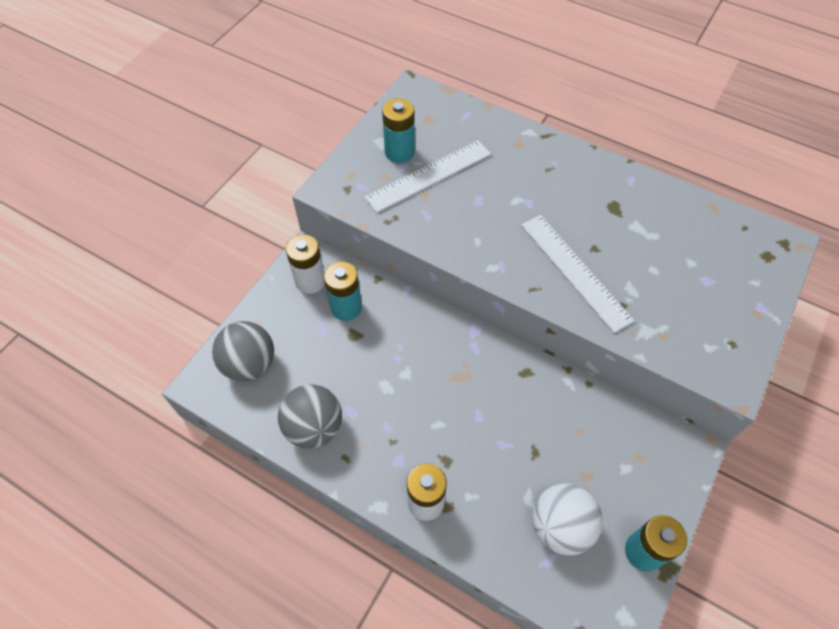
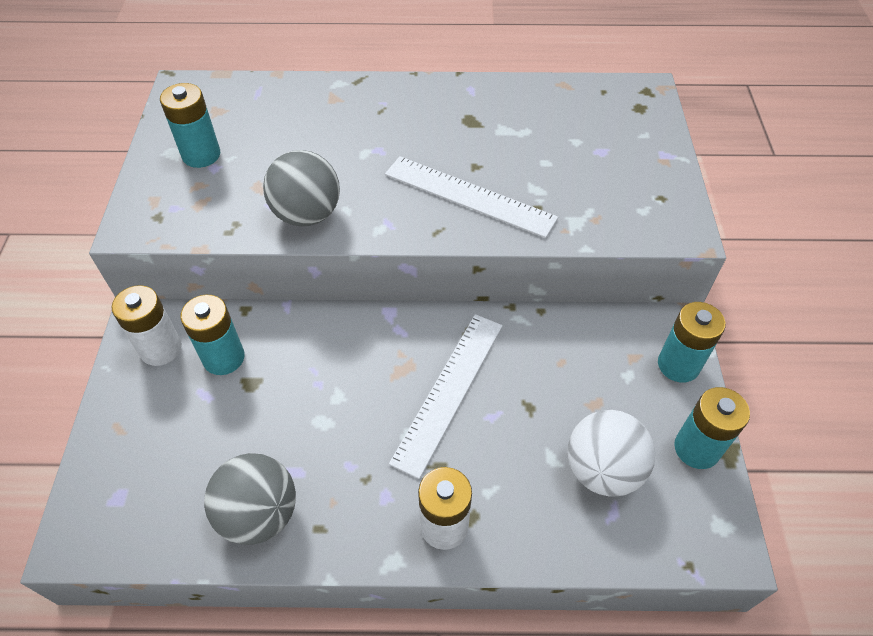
camera: 30 degrees left, 5 degrees down
(250, 364) = (131, 482): grey ball -> grey ball (307, 214)
(429, 175) = (250, 166): white ruler -> white ruler (449, 391)
(672, 481) = (678, 365): none -> turquoise battery

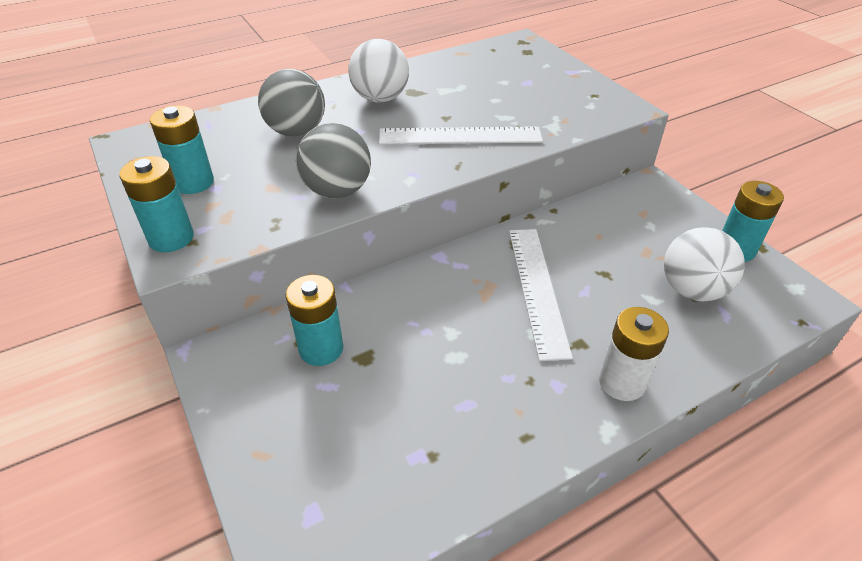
camera: 30 degrees left, 10 degrees down
(161, 349) = (250, 369): white battery -> none
(259, 514) = (464, 453): grey ball -> grey ball (296, 131)
(431, 117) = (380, 98): none -> white ball
(678, 365) = (675, 206): turquoise battery -> turquoise battery (171, 238)

